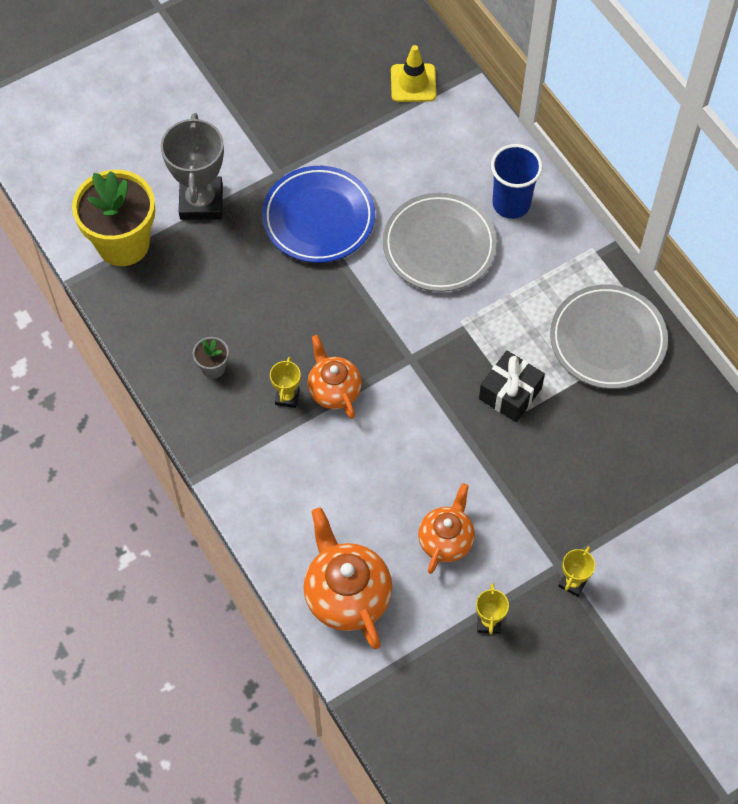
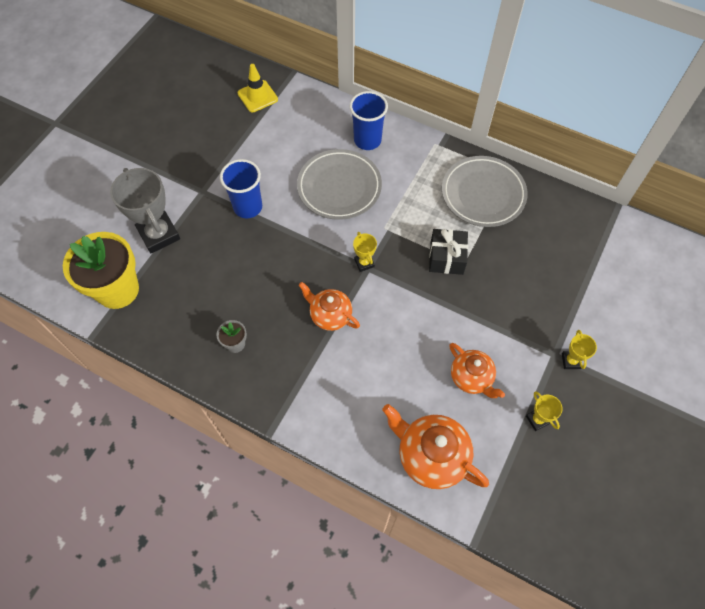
camera: 30 degrees left, 0 degrees up
(287, 397) = (300, 337): yellow trophy -> yellow trophy (364, 263)
(318, 218) = (248, 207): blue plate -> blue cup
(446, 540) = (471, 378): orange teapot -> orange teapot turned 150 degrees clockwise

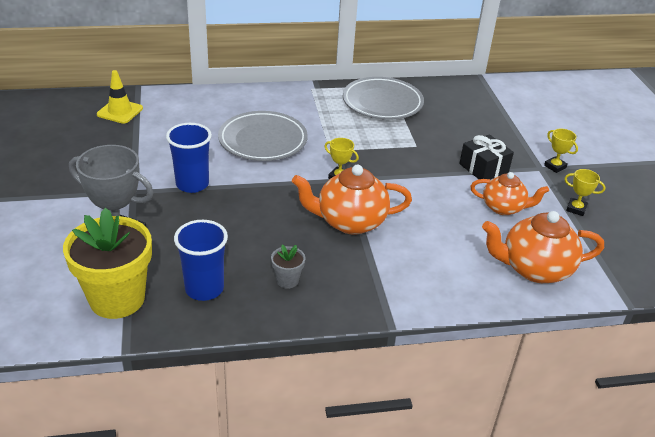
camera: 40 degrees left, 25 degrees down
(330, 315) = (350, 222): orange teapot -> orange teapot, size x1.54
(367, 140) = (254, 105): blue cup -> blue cup (204, 289)
(446, 258) = (400, 148): black gift -> black gift (483, 168)

